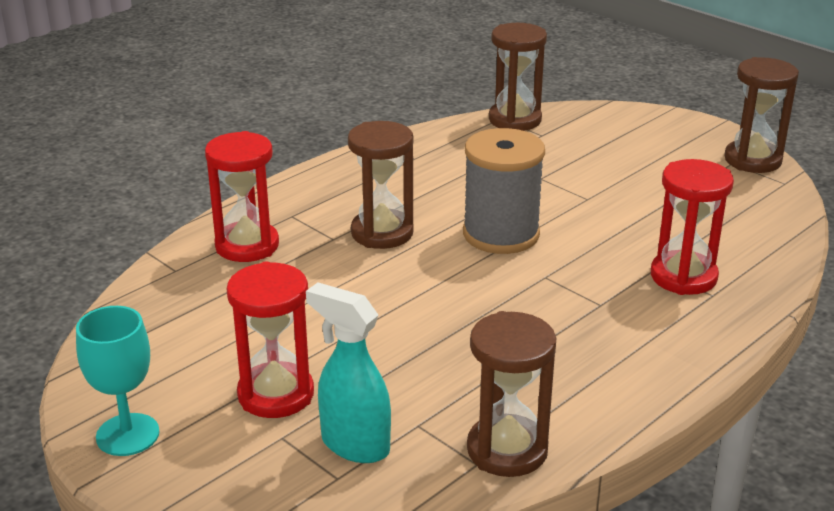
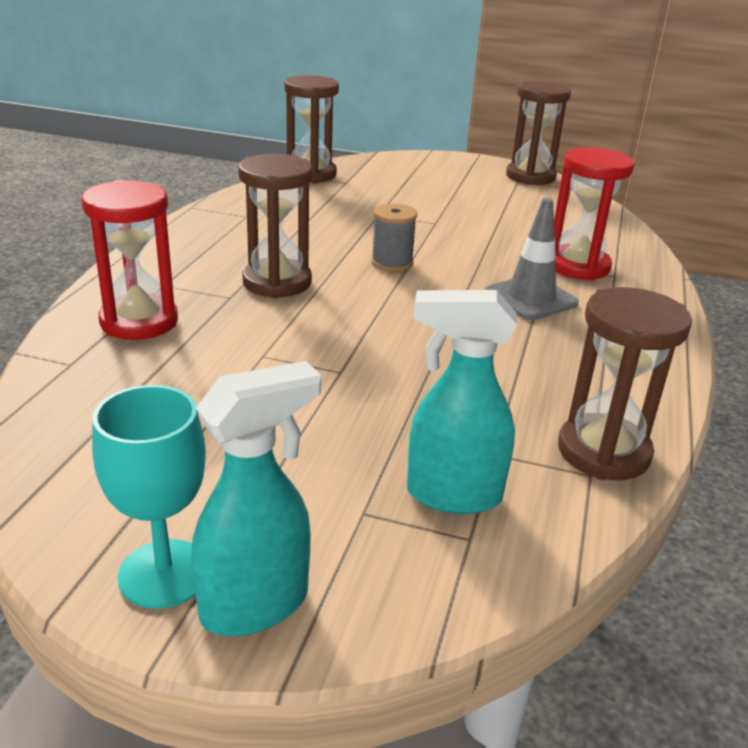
camera: 30 degrees left, 0 degrees up
(165, 471) = (256, 605): none -> turquoise spray bottle
(276, 394) = (313, 466): red hourglass -> none
(501, 234) = (392, 263): grey spool -> grey spool, size x0.53
(596, 299) = (530, 298): none -> grey traffic cone

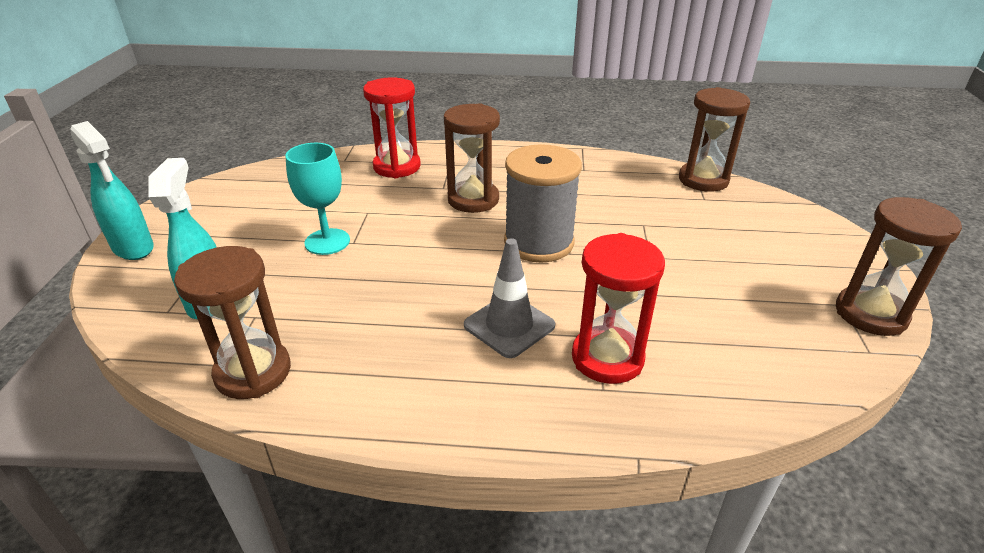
camera: 80 degrees right, 5 degrees up
(164, 573) = (163, 221): turquoise goblet -> turquoise goblet (327, 242)
(392, 263) = (539, 243): grey spool -> grey spool, size x1.88

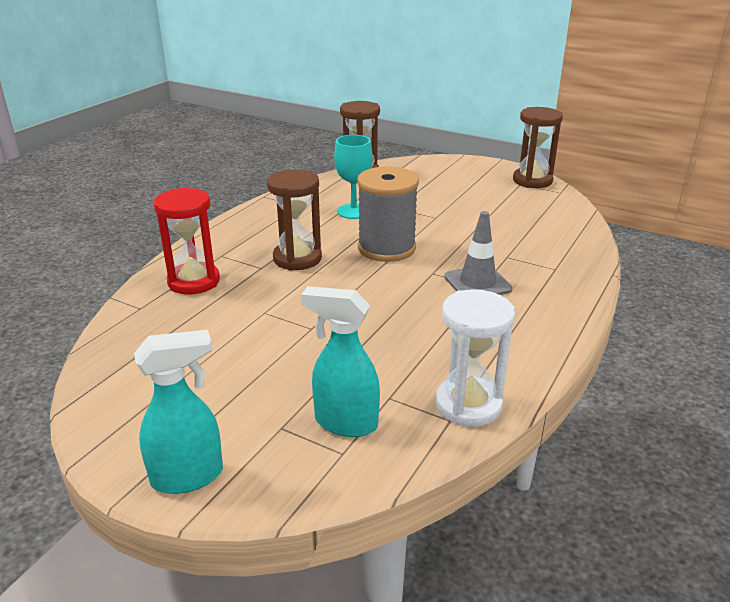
camera: 65 degrees left, 5 degrees down
(253, 372) = (468, 405): brown hourglass -> white hourglass
(327, 242) = (298, 341): turquoise goblet -> turquoise goblet (353, 211)
(607, 358) = (529, 259): red hourglass -> none

